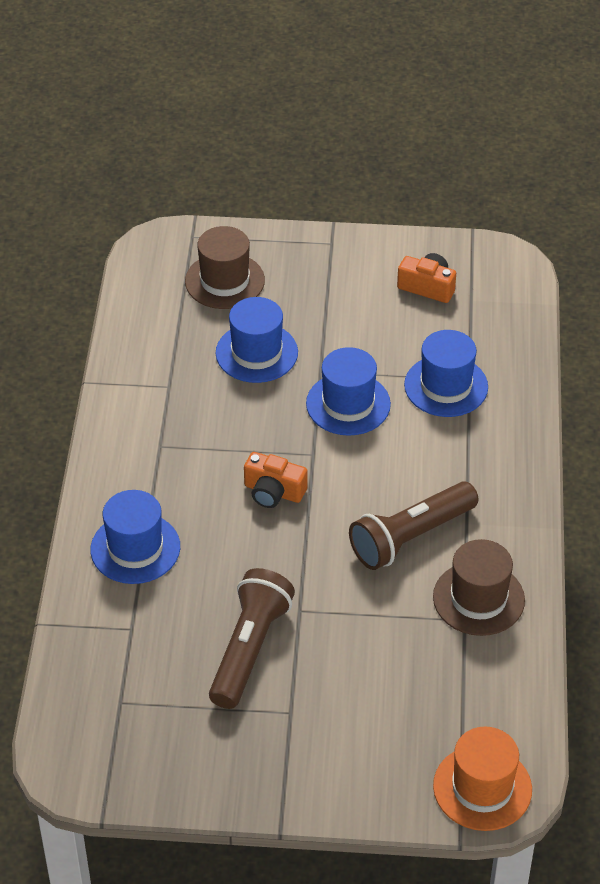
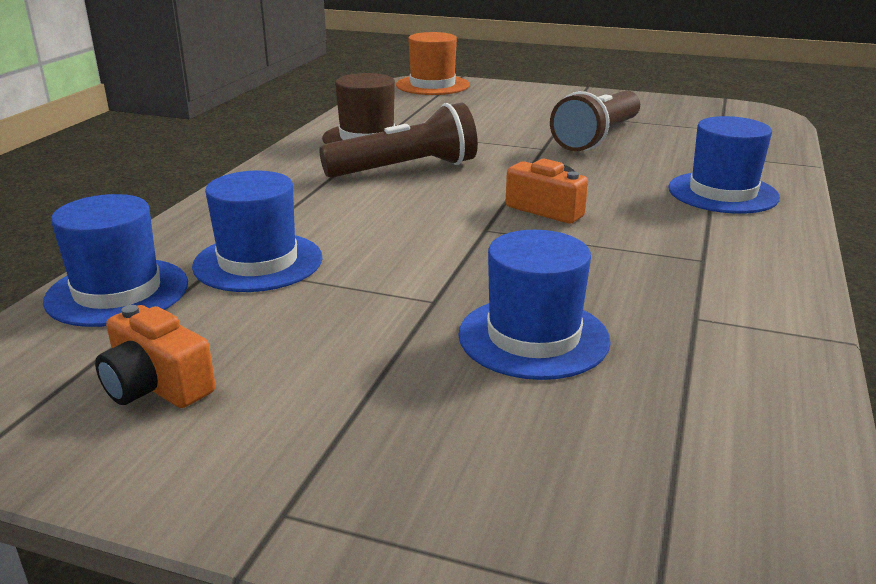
camera: 165 degrees left, 20 degrees down
(224, 281) = (574, 469): brown hat -> none
(348, 404) = (412, 263): blue hat -> blue hat (117, 292)

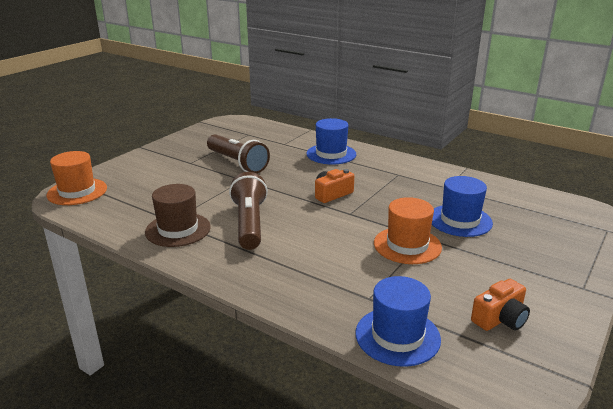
camera: 75 degrees left, 0 degrees up
(258, 262) = (369, 284): blue hat -> none
(395, 285) = (407, 245): none -> orange hat

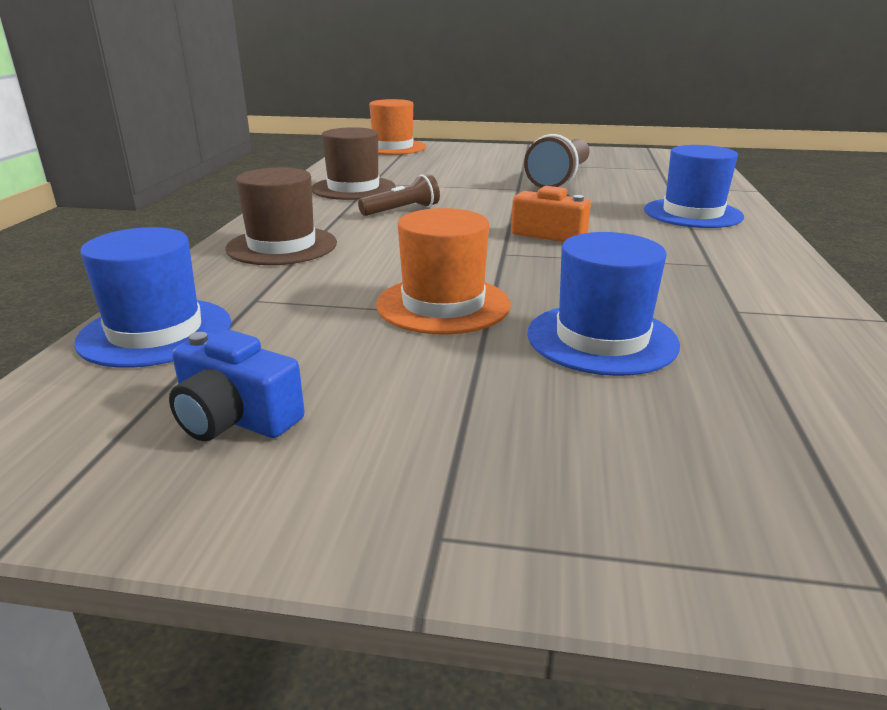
camera: 65 degrees right, 0 degrees up
(249, 223) = (402, 210): brown flashlight -> brown flashlight, size x0.56
(283, 276) = (282, 246): none -> brown hat
(500, 319) = (235, 418): orange camera -> blue camera

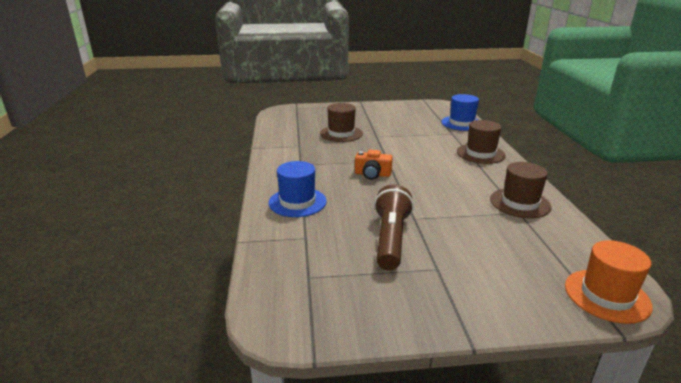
camera: 165 degrees right, 0 degrees up
(235, 418) = (413, 112): blue camera -> none
(402, 210) = (461, 183): brown flashlight -> none
(443, 305) = (393, 138): orange hat -> none
(601, 339) = (341, 133): blue hat -> brown hat

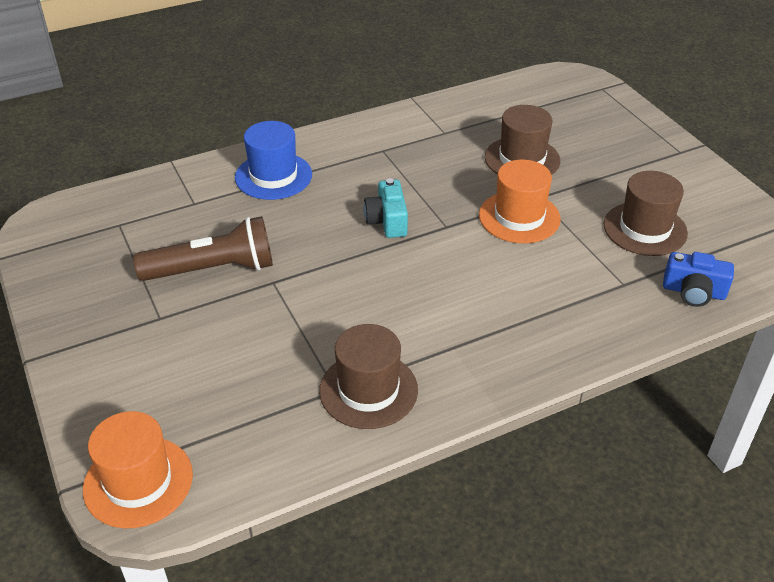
camera: 70 degrees right, 15 degrees up
(372, 174) = (387, 221): orange camera -> turquoise camera
(390, 143) = (519, 217): none -> orange hat
(461, 123) = (693, 292): blue hat -> blue camera
(480, 153) = (547, 331): brown hat -> brown hat (645, 229)

